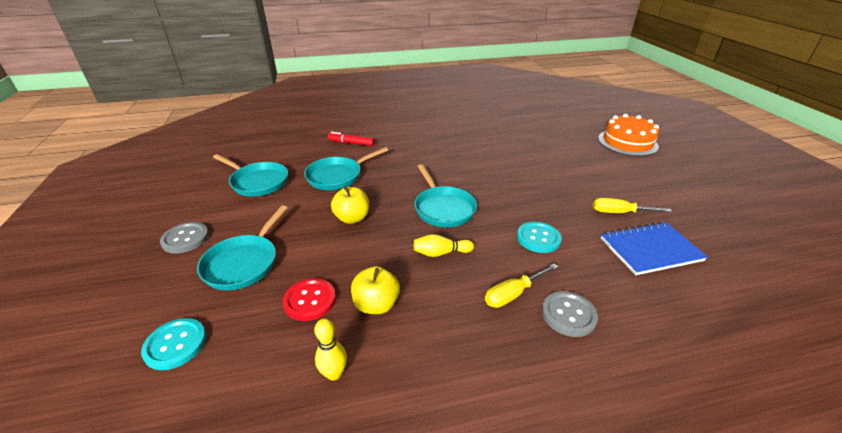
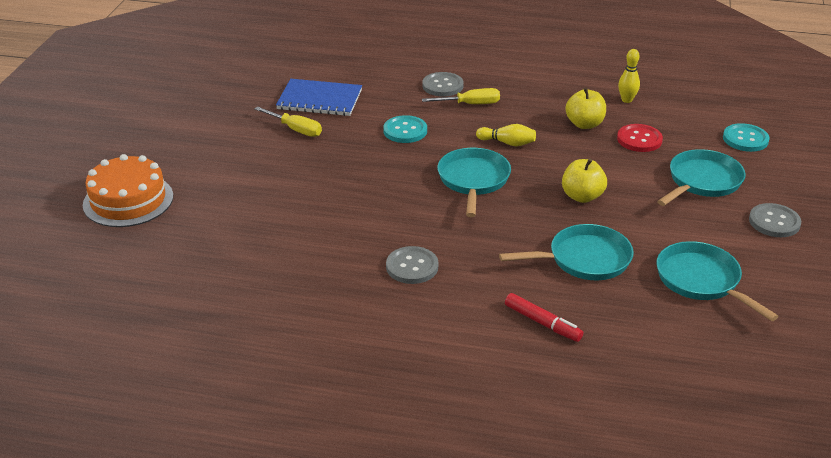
camera: 155 degrees left, 0 degrees up
(437, 149) = (412, 267): none -> grey button

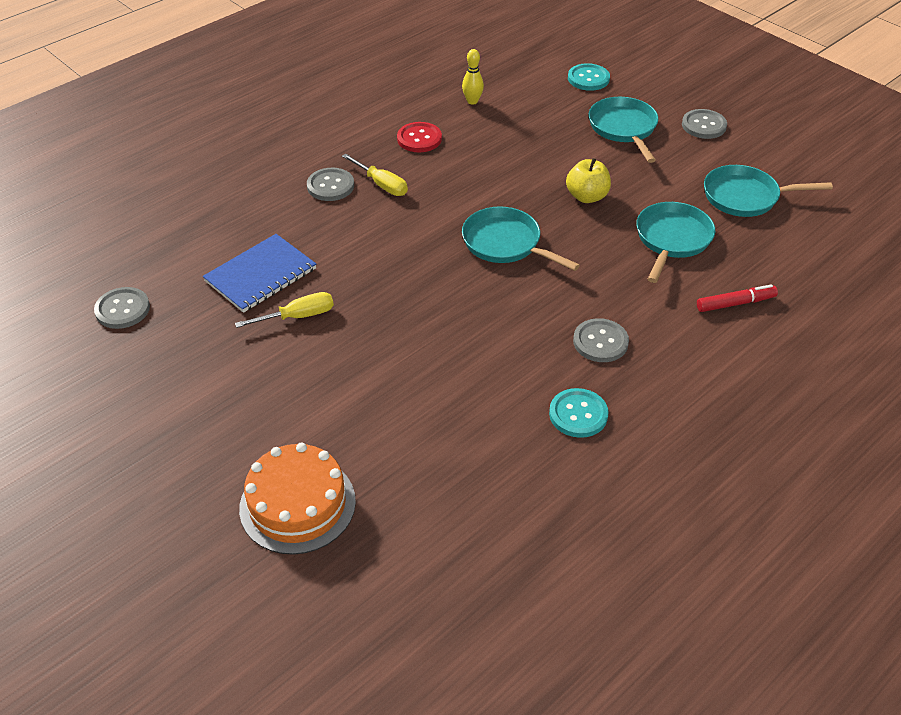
camera: 55 degrees left, 10 degrees up
(235, 69) = (122, 309): none -> grey button
(405, 131) = (382, 245): turquoise button -> turquoise button (578, 414)
(471, 104) = (382, 185): yellow screwdriver -> yellow screwdriver turned 105 degrees clockwise
(507, 143) = (467, 196): yellow bowling pin -> none
(584, 124) = (484, 141): yellow apple -> none
(639, 139) = (536, 126): red button -> red button (419, 139)

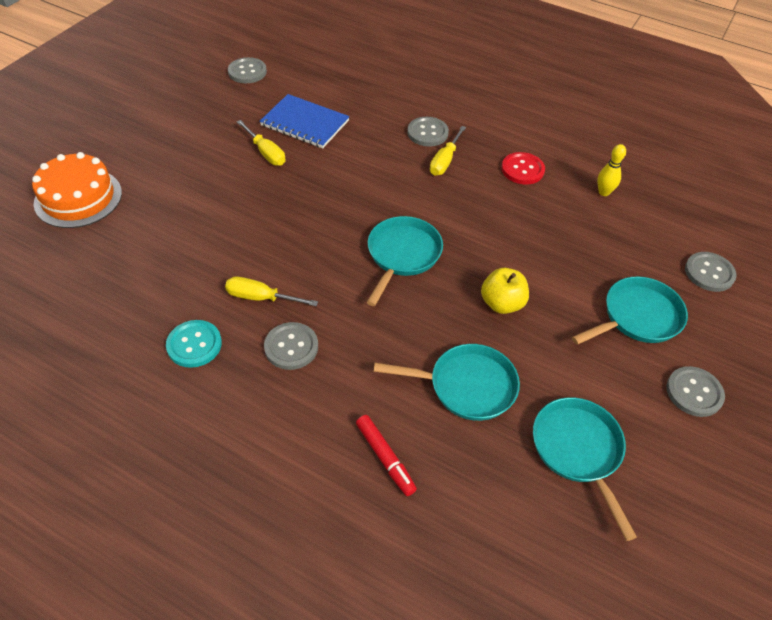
camera: 70 degrees right, 5 degrees up
(529, 355) = (260, 297): none -> yellow screwdriver
(588, 79) = (709, 273): turquoise button -> grey button

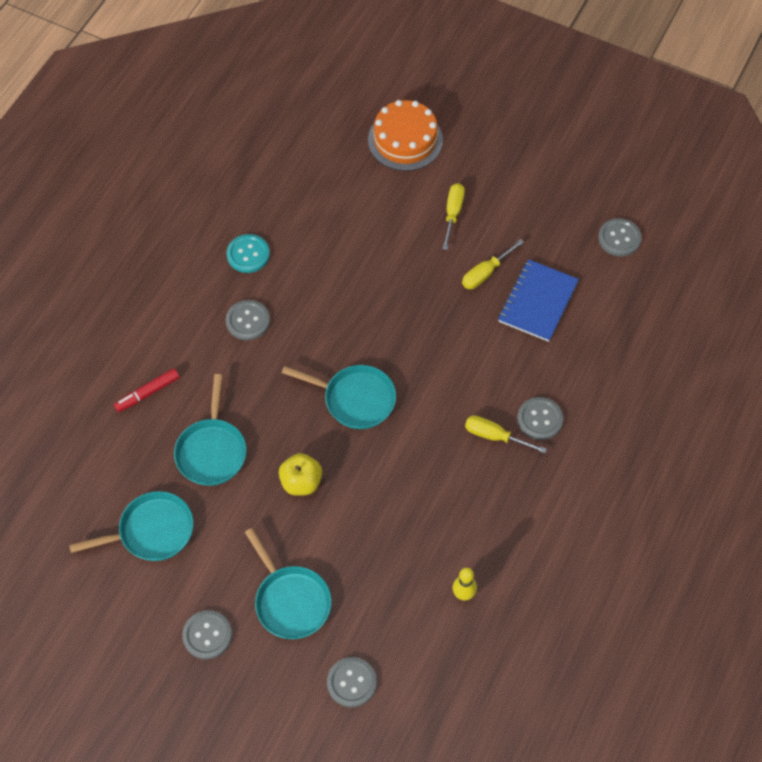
camera: 90 degrees right, 10 degrees up
(260, 297) = (298, 293): yellow screwdriver -> yellow screwdriver (453, 213)
(522, 169) = (490, 513): red button -> none

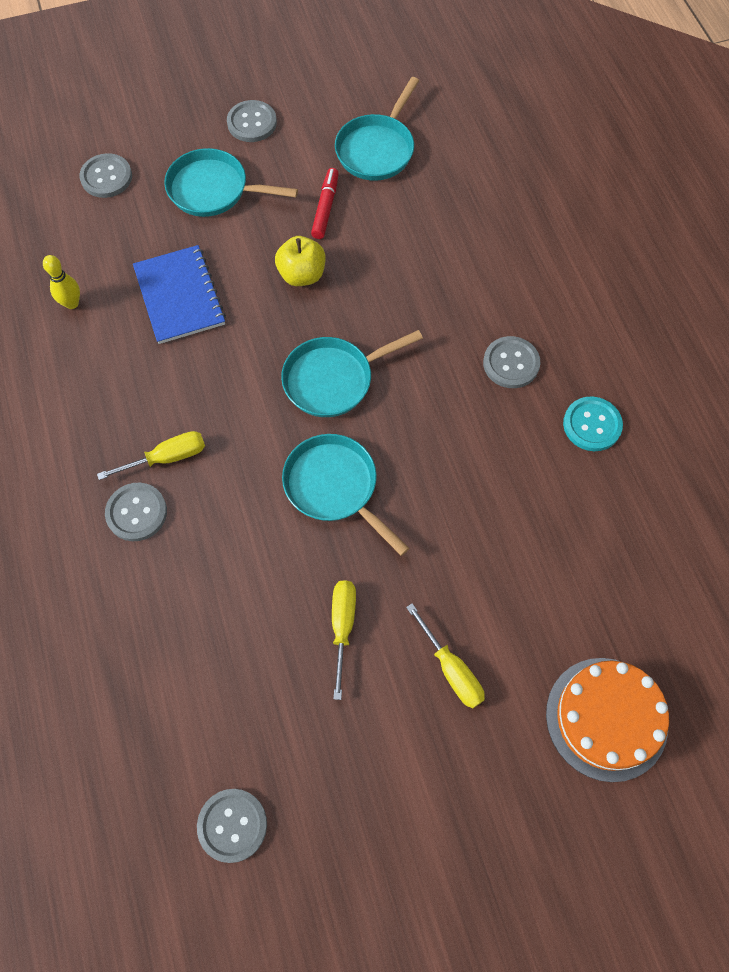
camera: 135 degrees right, 5 degrees up
(147, 393) = (512, 234): red marker -> red marker (325, 208)
(212, 450) = (404, 237): turquoise pan -> turquoise pan (335, 487)
(538, 302) = (254, 644): blue notebook -> blue notebook (179, 296)

